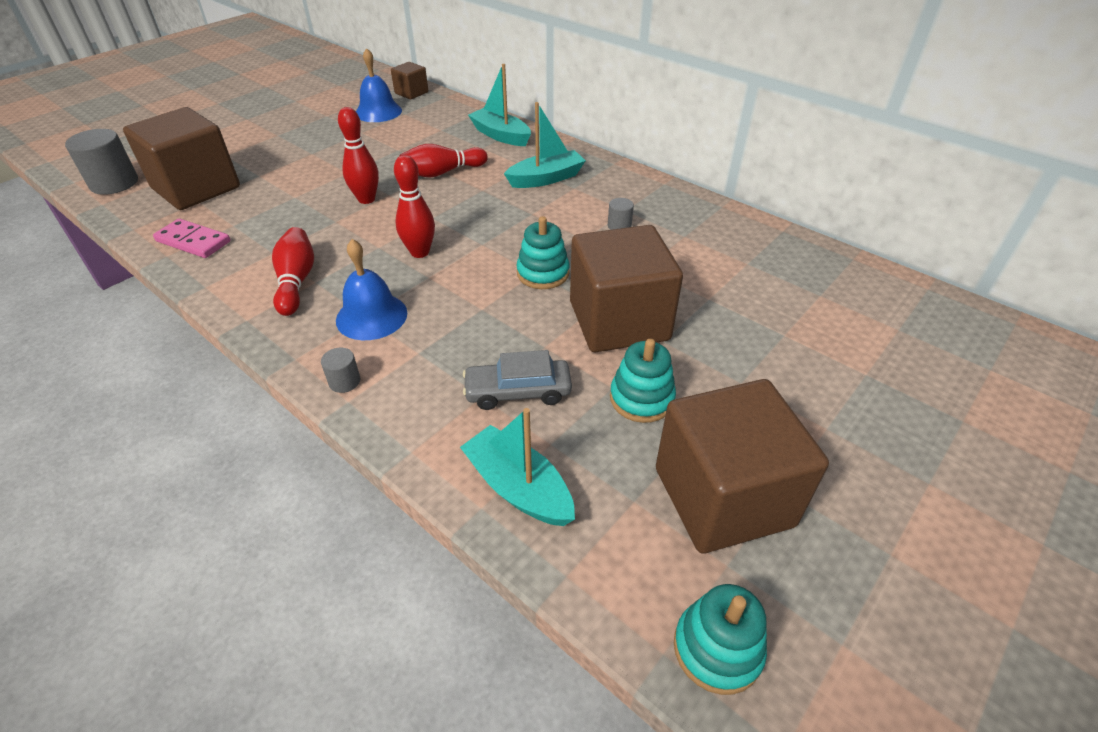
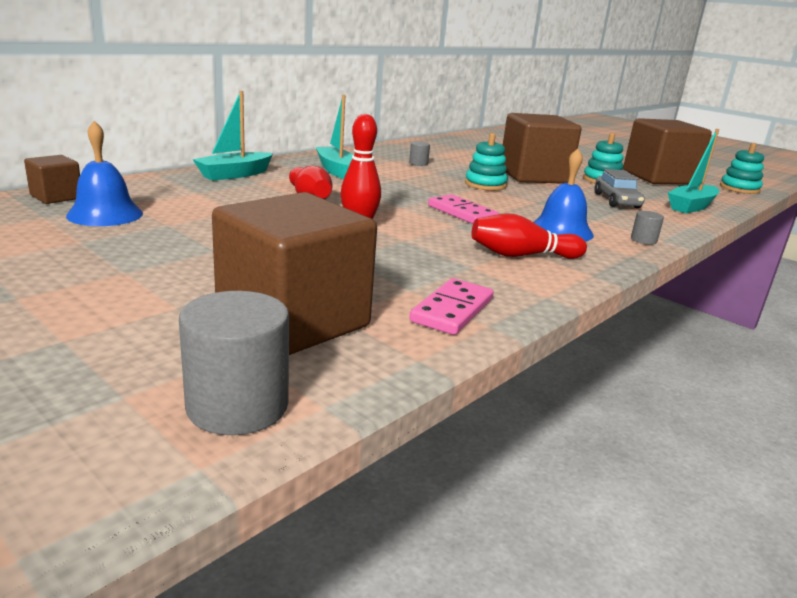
camera: 90 degrees left, 20 degrees down
(420, 252) = (462, 213): red bowling pin -> pink domino

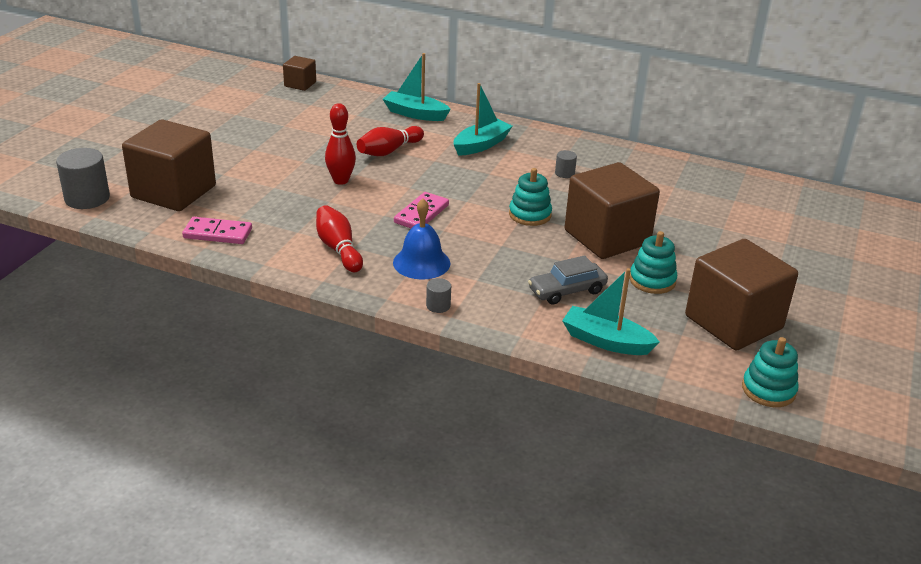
camera: 70 degrees right, 10 degrees up
(105, 214) = (283, 105): blue bell -> none

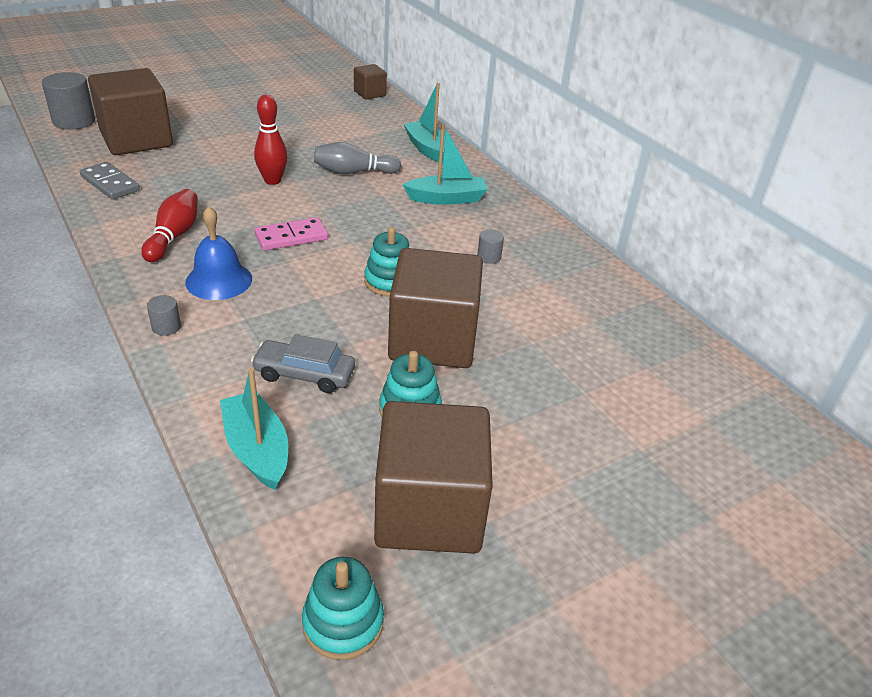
camera: 35 degrees right, 5 degrees up
(217, 233) = (110, 183): pink domino -> grey domino
(389, 151) = (354, 172): red bowling pin -> grey bowling pin

